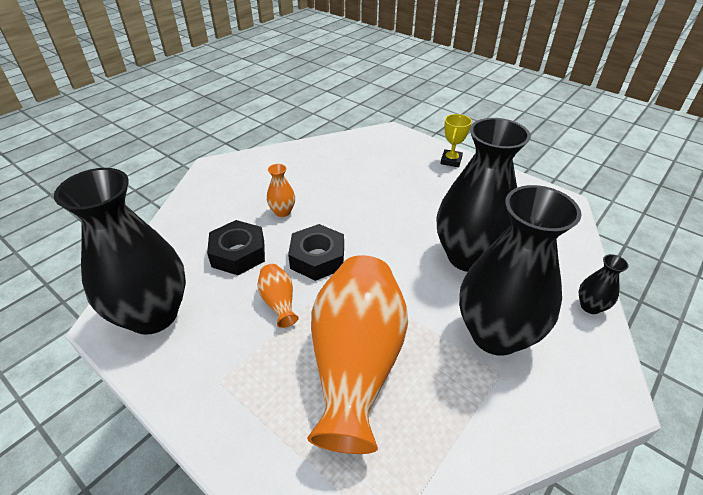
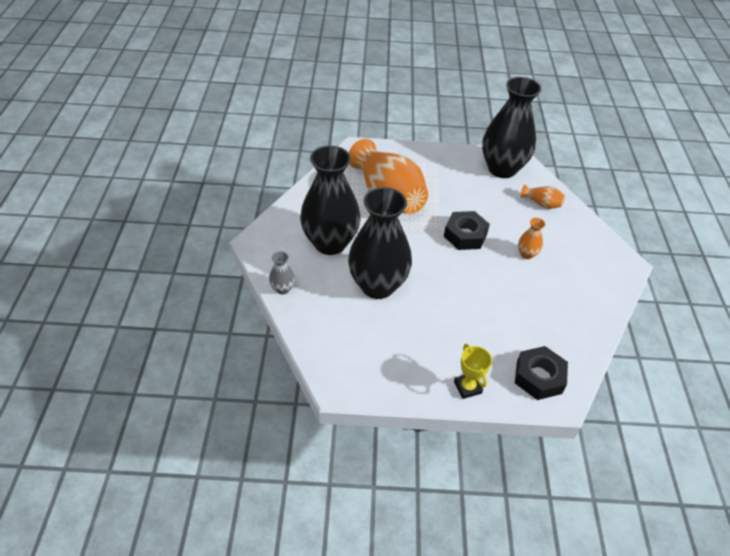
camera: 140 degrees right, 5 degrees up
(238, 253) = (510, 214): black nut -> black nut (539, 377)
(279, 302) = (454, 202): orange vase -> orange vase (541, 203)
(590, 306) = (282, 289): black vase -> grey vase

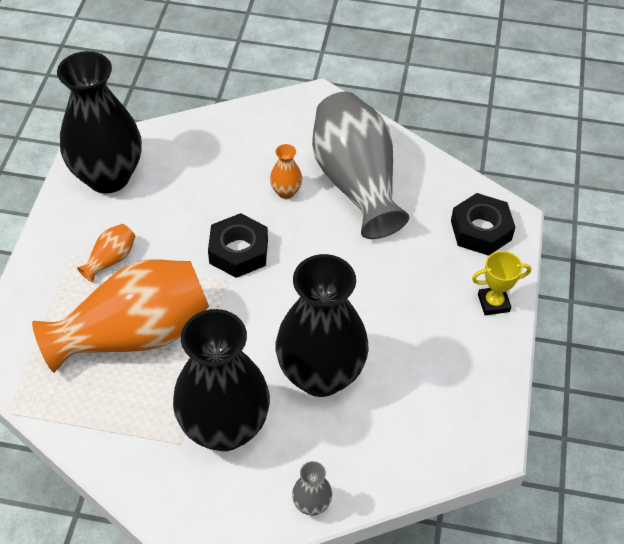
camera: 80 degrees left, 5 degrees up
(541, 203) = (193, 151): orange vase -> orange vase (111, 259)
(553, 293) = (356, 182): none -> grey vase

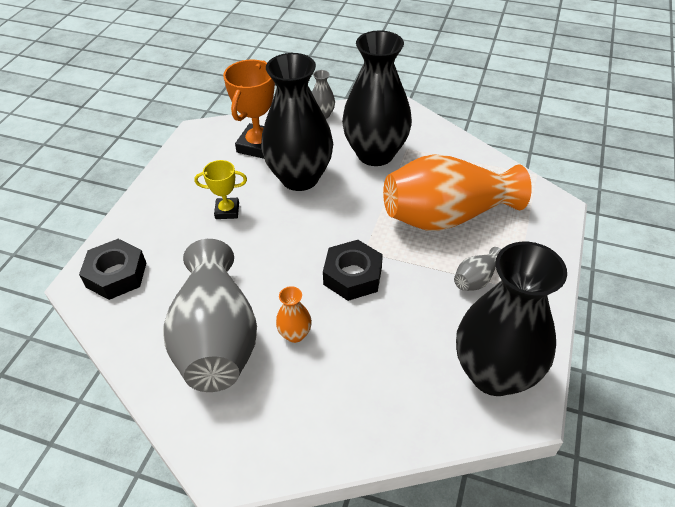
camera: 170 degrees left, 5 degrees down
(111, 259) = (476, 279): orange vase -> grey vase
(391, 428) = (259, 145): none -> orange trophy
(493, 303) = (142, 214): yellow trophy -> yellow trophy (227, 211)

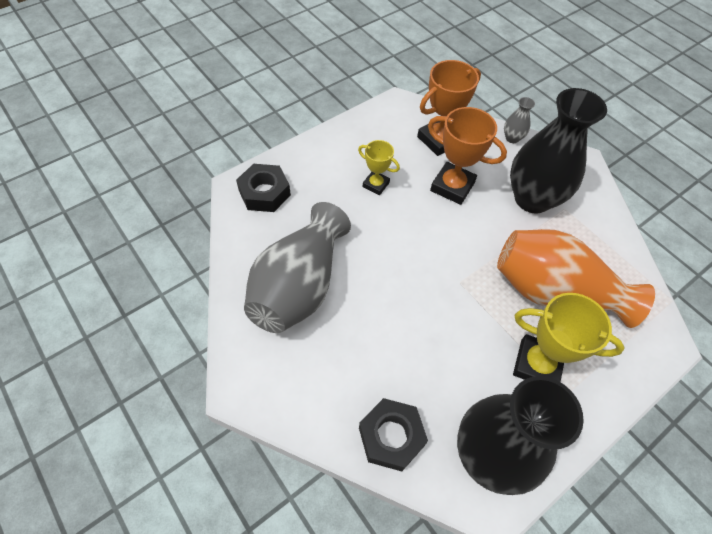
camera: 30 degrees right, 10 degrees up
(295, 334) = (356, 318): orange vase -> none
(300, 178) = (452, 186): black vase -> orange trophy
(352, 276) = (434, 297): black nut -> black nut (391, 436)
(476, 279) = (537, 364): grey vase -> yellow trophy

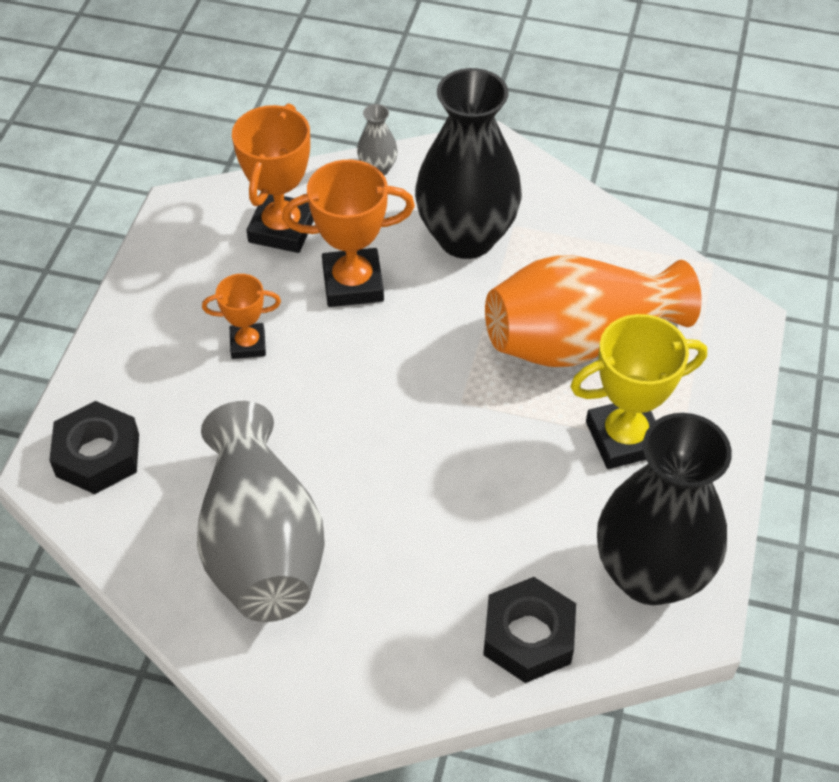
camera: 35 degrees left, 5 degrees down
(376, 185) = (248, 344): yellow trophy -> orange trophy

